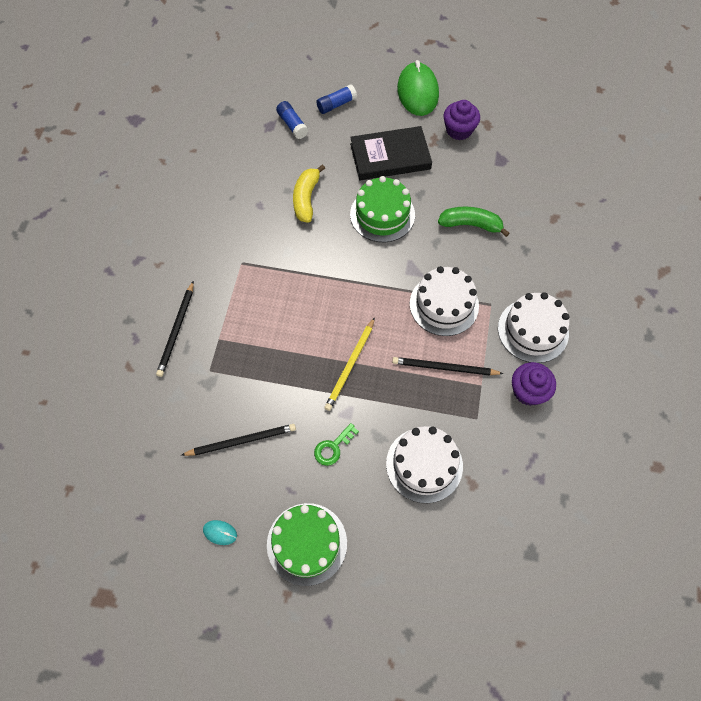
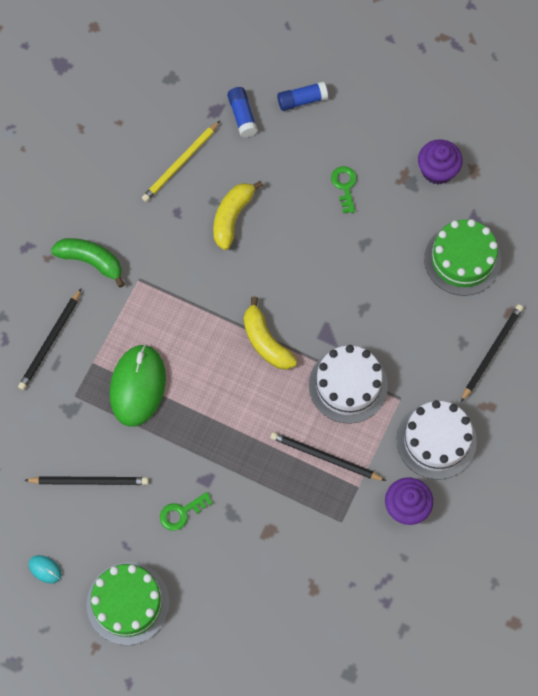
camera: 15 degrees right, 5 degrees up
(350, 365) = (224, 429): yellow pencil -> yellow pencil (180, 163)
(363, 287) = (265, 342): none -> yellow banana
(382, 214) = (313, 258): green cake -> green cake (462, 259)
(390, 156) = (345, 186): black book -> green key
(418, 92) = (405, 106): green mouse -> green mouse (138, 386)
(424, 464) = (270, 556): white cake -> none
(471, 224) = (410, 296): green banana -> green banana (91, 261)
(551, 251) = (492, 352): none -> black pencil

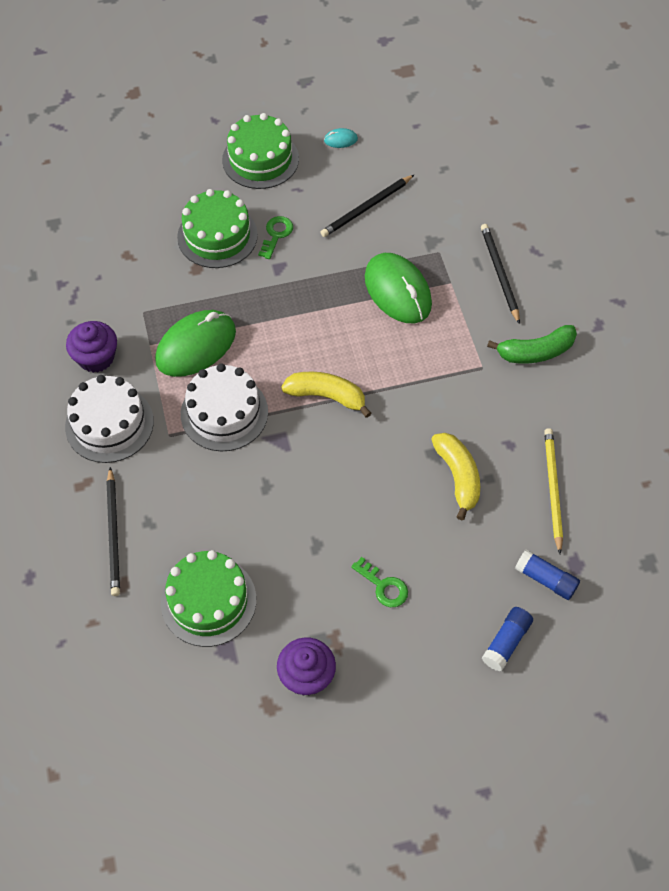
camera: 140 degrees right, 10 degrees down
(228, 549) = (217, 236): none -> green cake
(325, 457) = (196, 346): black pencil -> green mouse

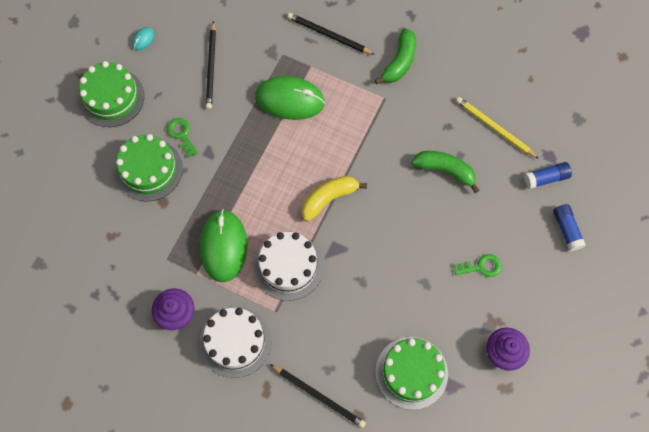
camera: 50 degrees left, 10 degrees up
(458, 477) = (445, 170): yellow banana -> green banana

